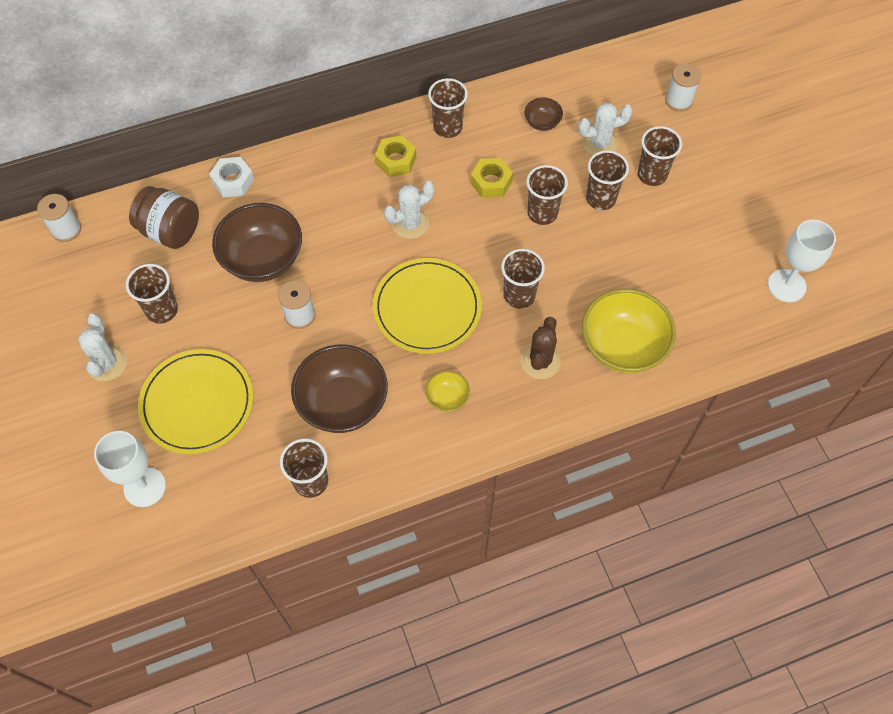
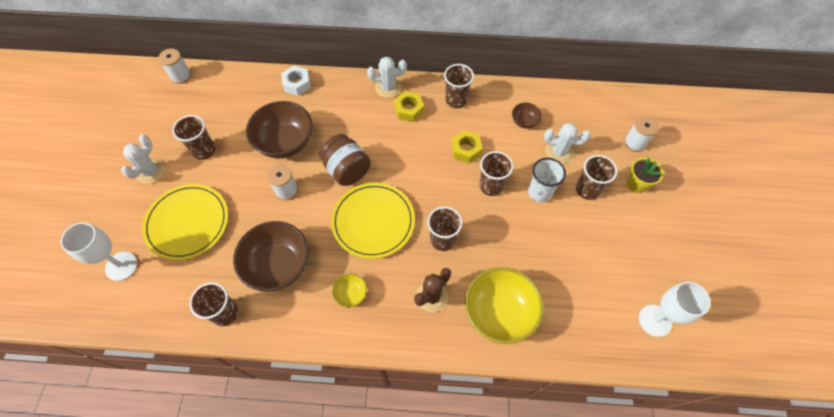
camera: 25 degrees right, 0 degrees up
(170, 231) = (240, 101): brown jar -> brown jar (347, 170)
(410, 223) = (394, 157): white cactus -> white cactus (388, 88)
(601, 198) = (539, 192): brown cup -> white cup
(702, 147) = (636, 184): none -> yellow flower pot

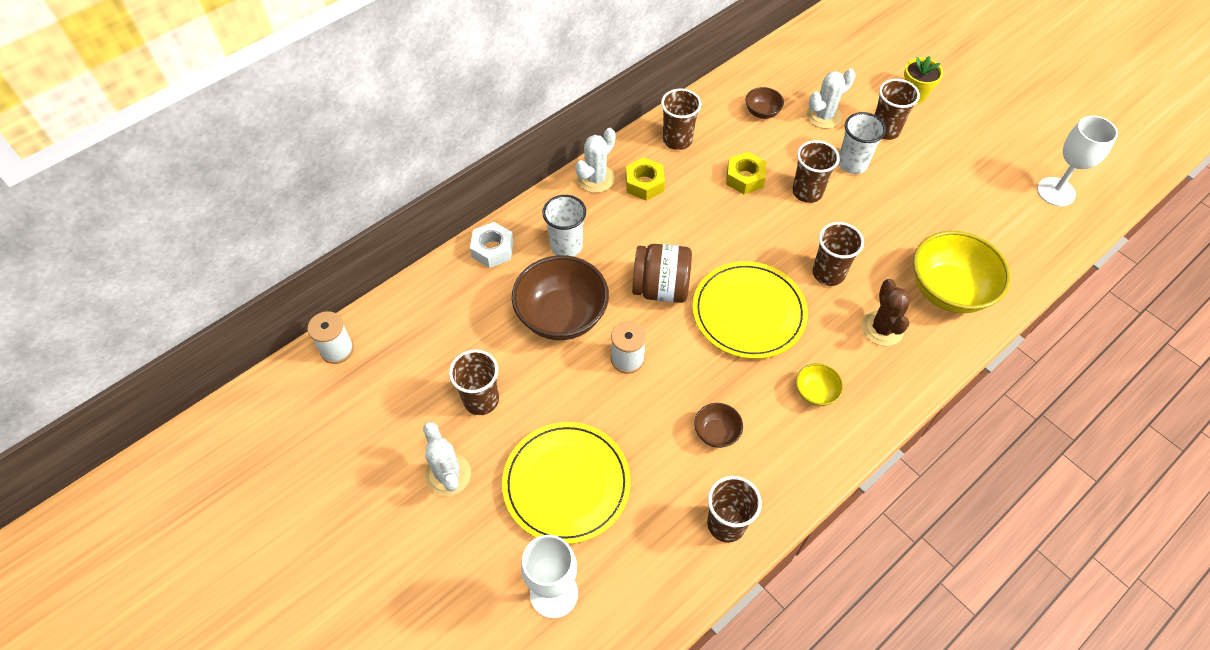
camera: 45 degrees left, 5 degrees down
(278, 265) = (716, 433): brown bowl -> brown bowl, size x0.47
(331, 110) = (566, 246): none -> white cup
(634, 143) = (871, 61): white spool -> none

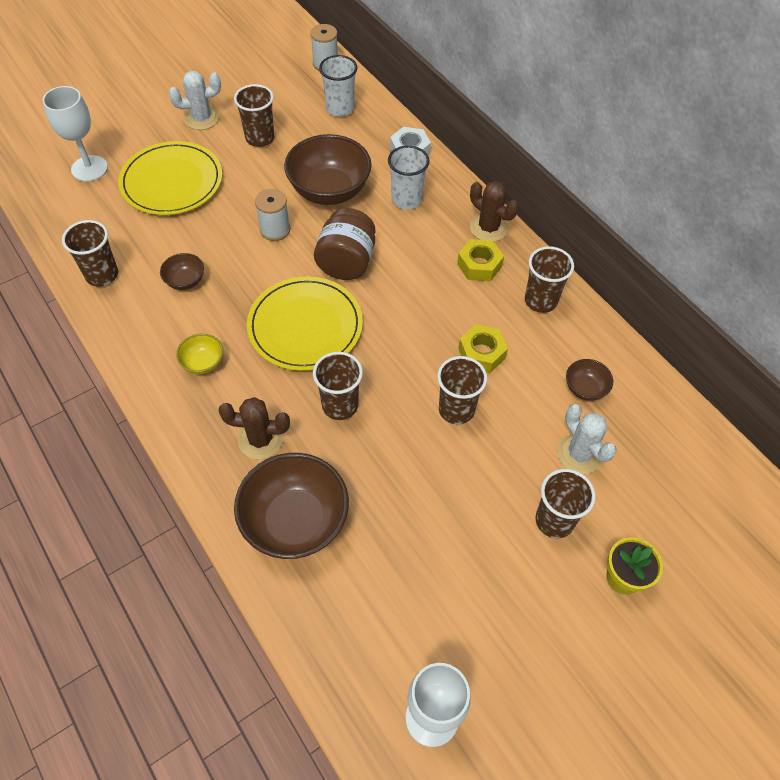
camera: 95 degrees right, 0 degrees up
(595, 179) = (488, 228): white cactus -> brown cactus
(852, 164) = (497, 467): white cup -> white cup (340, 108)
(948, 290) = (295, 521): yellow bowl -> brown bowl

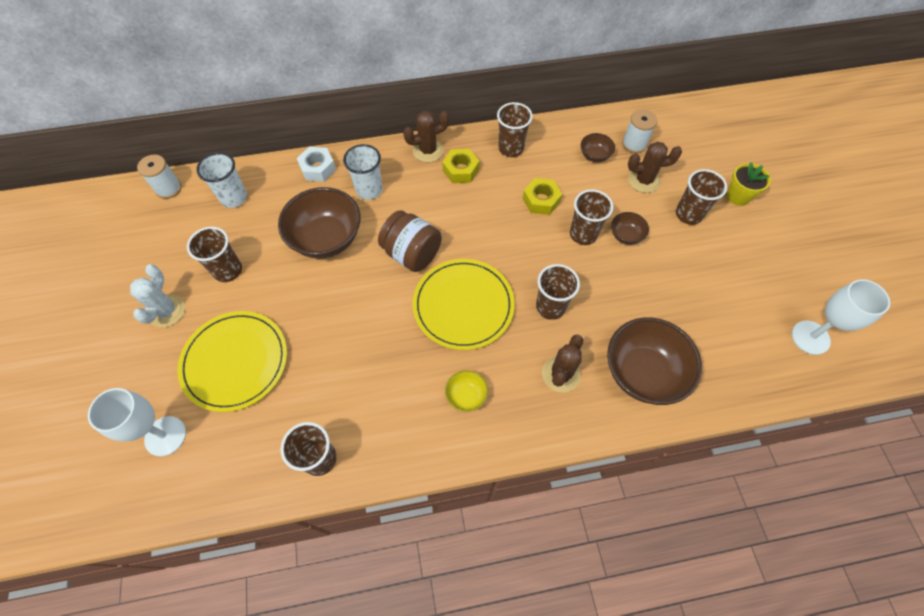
camera: 65 degrees left, 5 degrees up
(185, 281) = (367, 384): brown bowl -> brown bowl (625, 235)
(275, 230) = (347, 294): white spool -> white spool (634, 144)
(579, 454) = (644, 180): white cactus -> brown cactus

